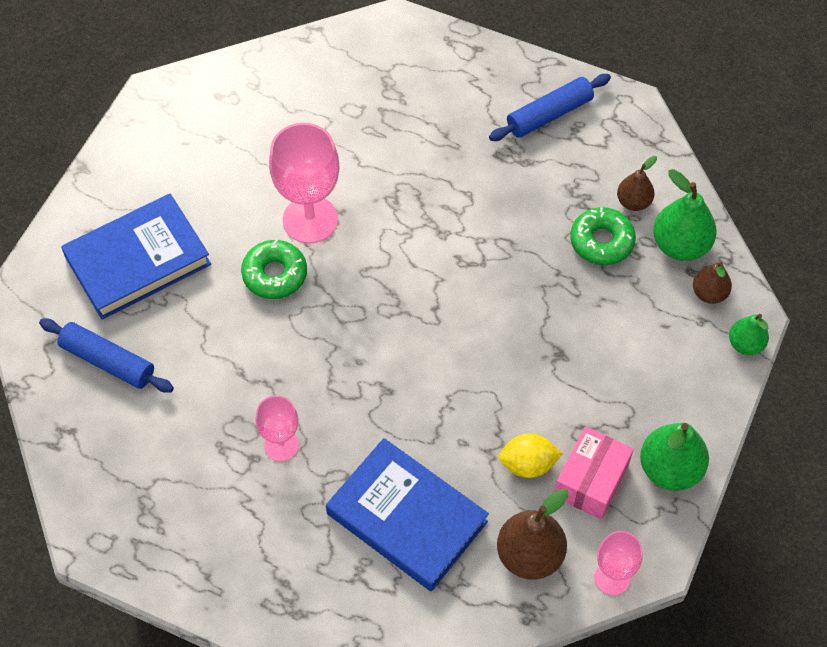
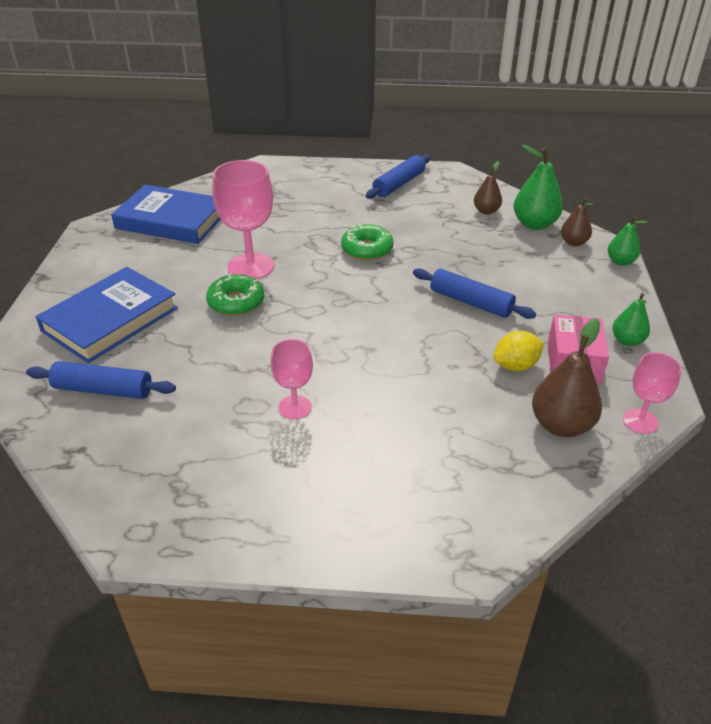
camera: 20 degrees left, 20 degrees down
(407, 517) = (437, 428): blue book -> blue book (171, 220)
(530, 356) = (471, 302): none -> blue rolling pin
(601, 241) = (479, 233): green donut -> green donut (367, 249)
(670, 469) = (627, 341): green pear -> green pear, size x0.61

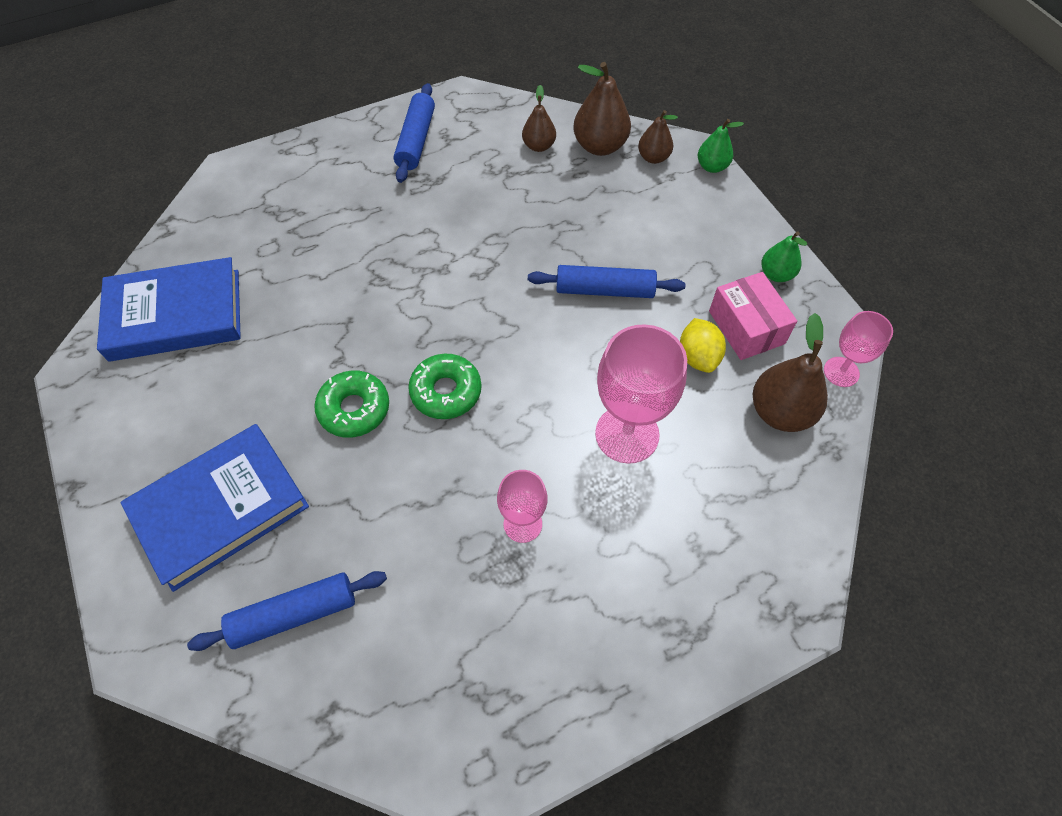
camera: 30 degrees left, 20 degrees up
(110, 319) = (220, 509): blue book -> blue book turned 45 degrees clockwise
(250, 267) = (332, 346): pink goblet -> pink goblet (627, 434)
(367, 249) = (447, 260): green donut -> green donut (446, 391)
(515, 366) = (698, 357): yellow lemon -> yellow lemon turned 45 degrees counterclockwise
(534, 224) = (600, 146): green pear -> brown pear

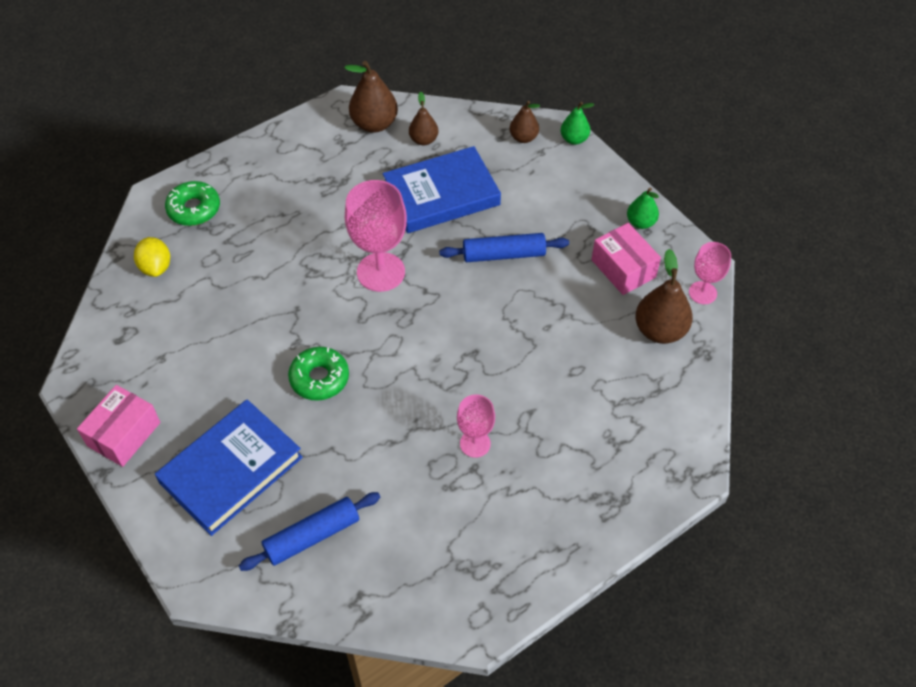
camera: 10 degrees left, 5 degrees down
(110, 442) = (124, 434): none -> pink box
(175, 315) = (146, 325): blue book -> blue book (441, 195)
(416, 140) = (315, 148): blue rolling pin -> none
(446, 391) = (391, 354): green donut -> green donut (194, 209)
(600, 146) = (476, 133): brown pear -> brown pear (374, 124)
(627, 434) = (543, 365): pink goblet -> pink goblet (381, 272)
(698, 357) = (589, 297): yellow lemon -> yellow lemon (156, 267)

